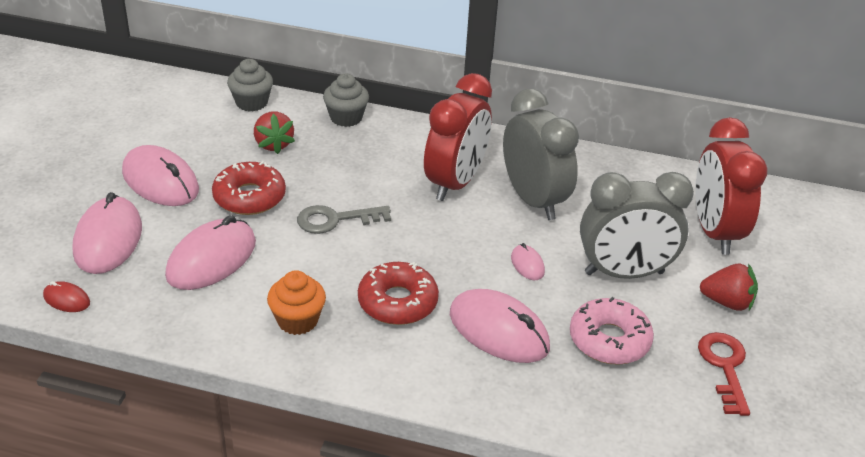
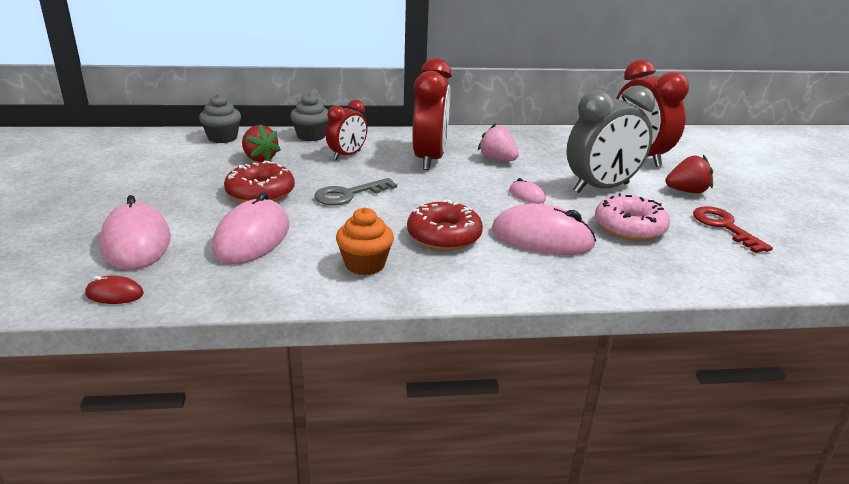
camera: 20 degrees left, 10 degrees down
(160, 181) = (167, 195): pink mouse -> none
(368, 158) = (347, 155): none -> red clock
(533, 200) = (497, 160): grey clock -> pink strawberry

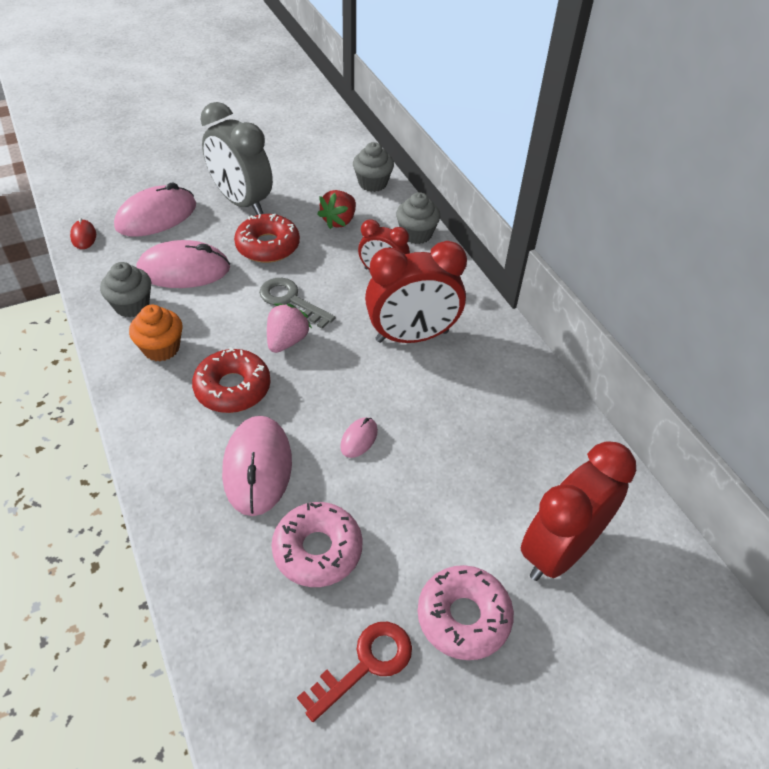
camera: 70 degrees right, 20 degrees up
(282, 274) = (132, 305): none -> grey cupcake
(497, 160) = (448, 395): pink strawberry -> pink strawberry (287, 341)
(601, 188) = (419, 511): grey clock -> grey clock (242, 202)
(686, 191) = (463, 617): red strawberry -> pink donut

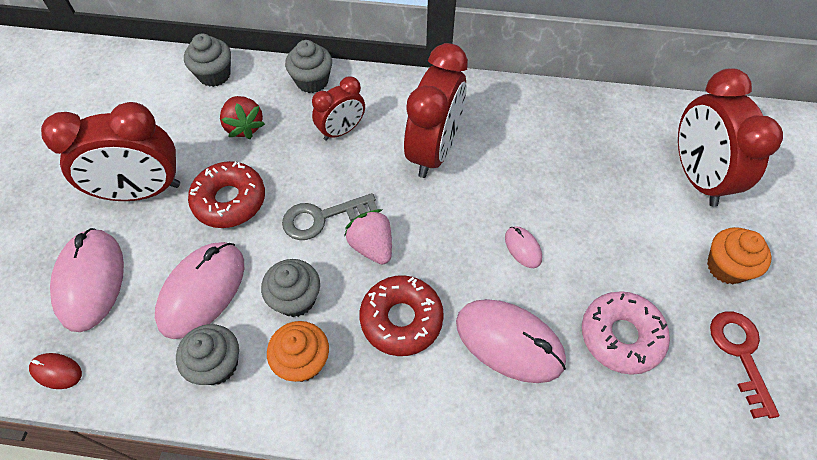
camera: 55 degrees left, 10 degrees up
(210, 320) = (295, 299): none -> grey cupcake
(242, 202) = (142, 191): grey clock -> red clock
(463, 617) = (726, 267): pink donut -> orange cupcake

